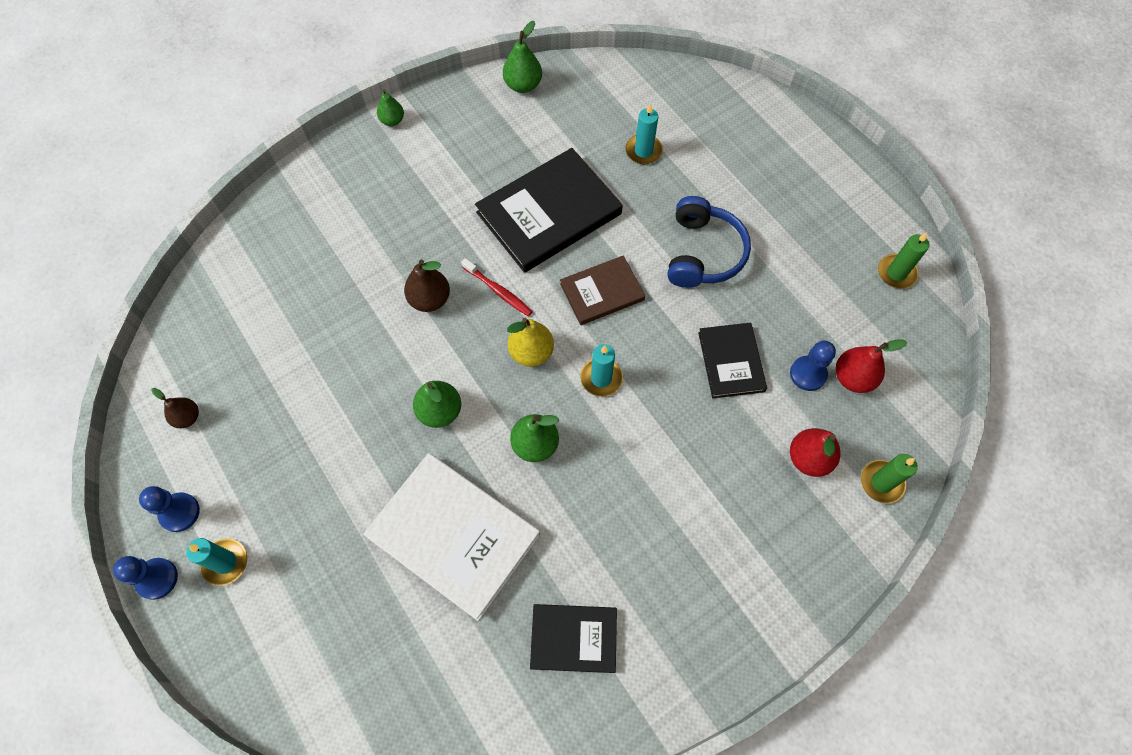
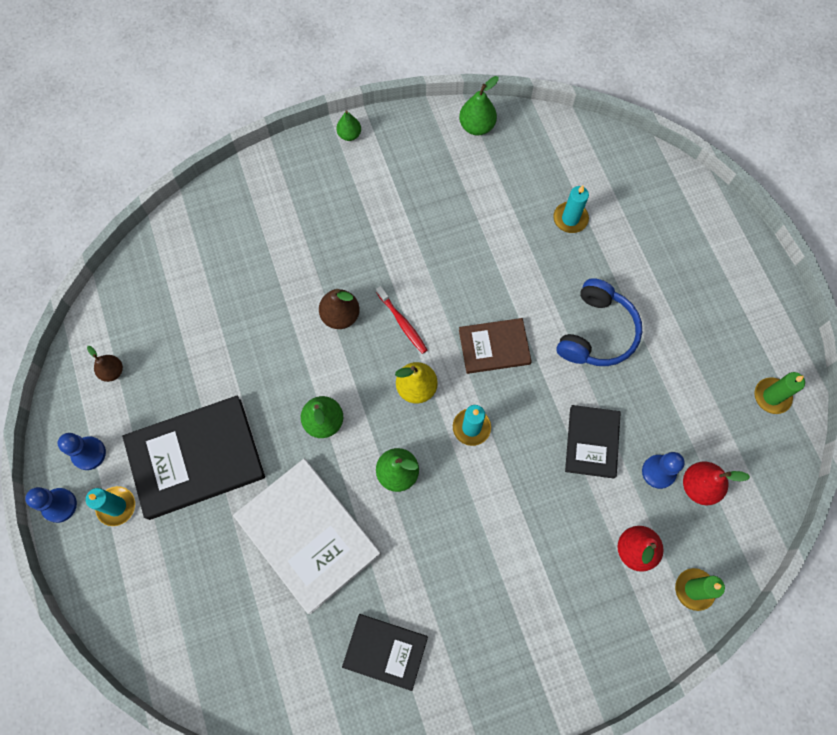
camera: 15 degrees right, 5 degrees up
(549, 213) = (467, 259): black book -> black book (196, 458)

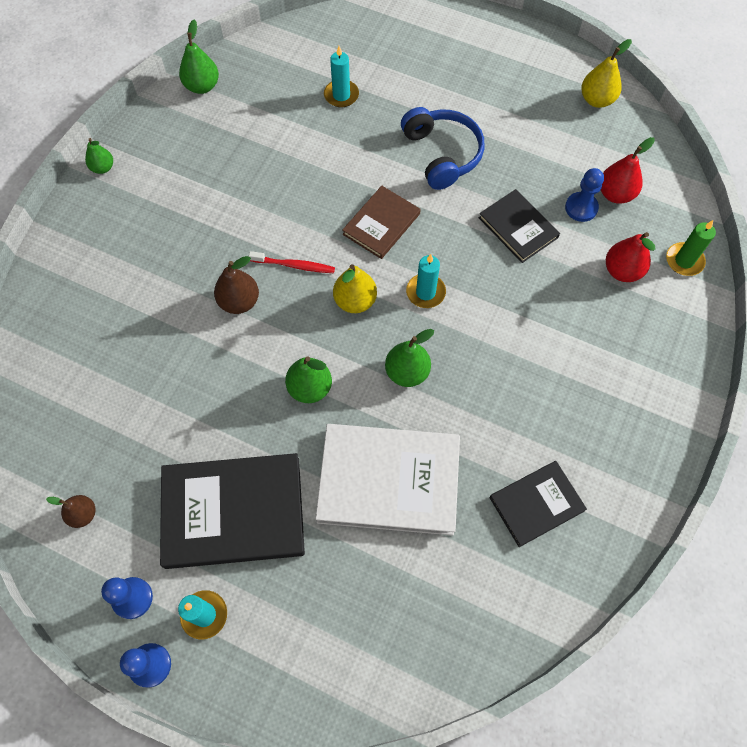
camera: 45 degrees left, 5 degrees down
(196, 458) = (233, 512): black book -> black book turned 60 degrees clockwise
(772, 396) = (596, 100): green candle -> yellow pear

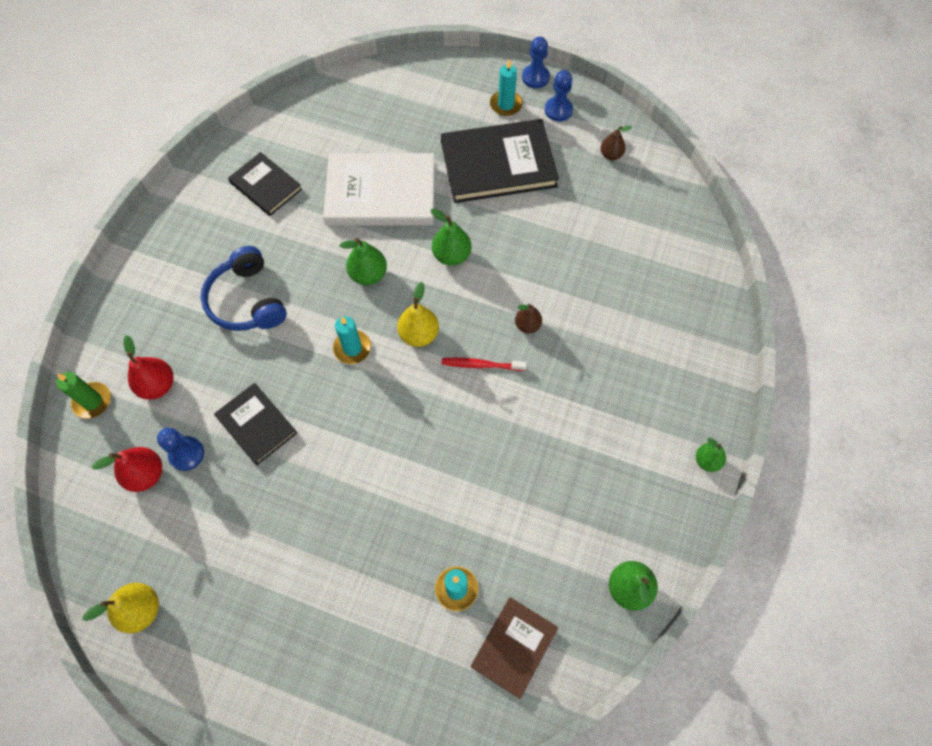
camera: 175 degrees right, 0 degrees up
(239, 301) = (527, 325): brown pear -> brown pear, size x0.66
(381, 224) = (398, 417): brown book -> brown book (514, 647)
(442, 154) = (333, 511): blue headphones -> blue headphones (247, 300)
(536, 504) = (266, 186): black book -> black book turned 75 degrees clockwise

